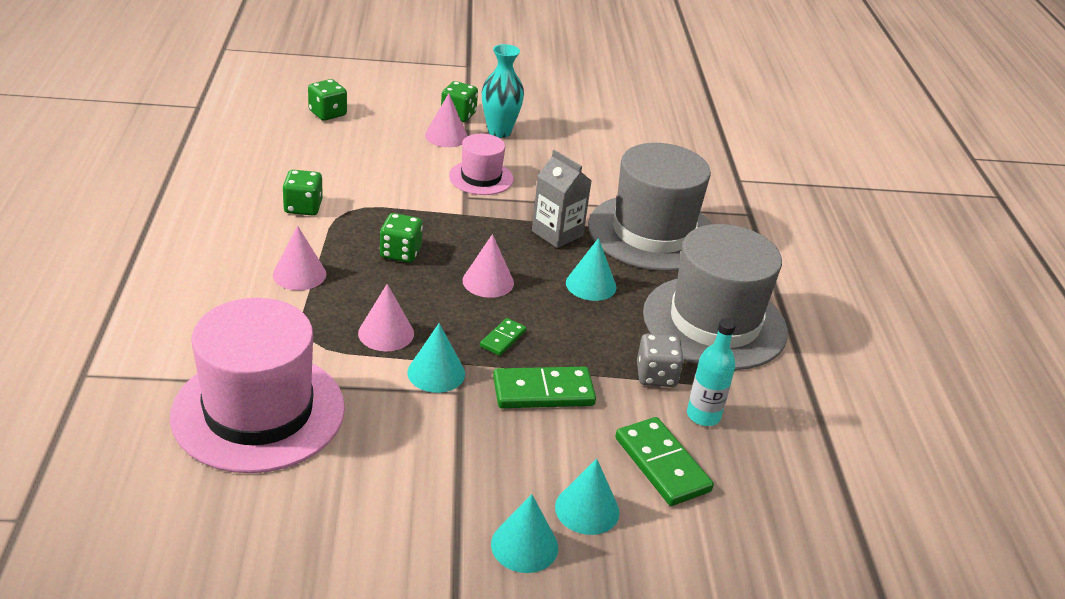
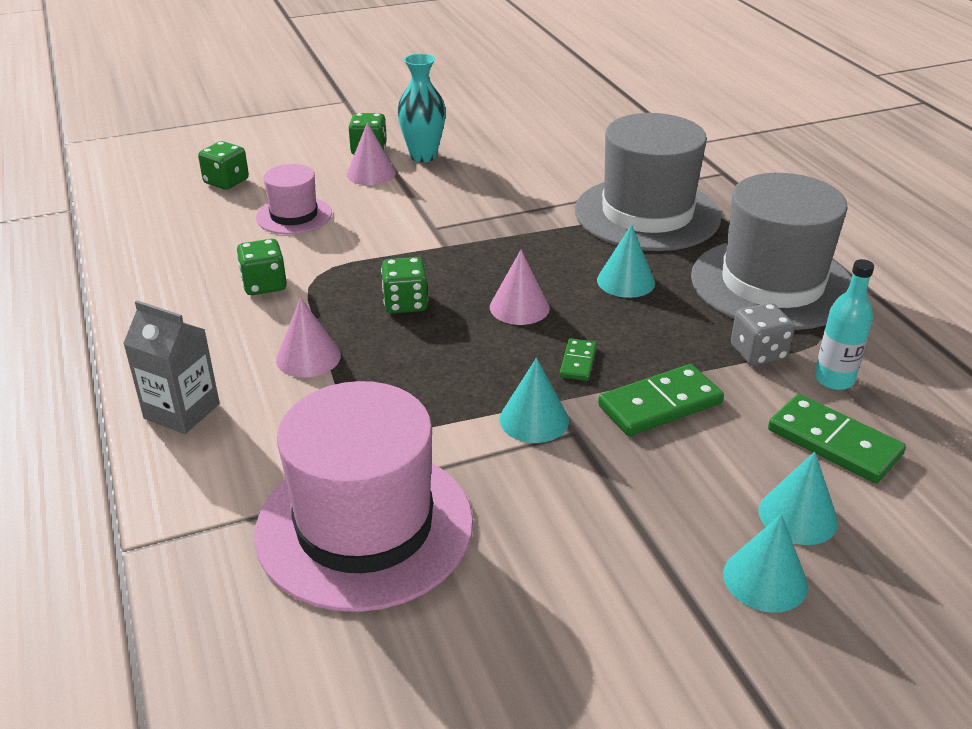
camera: 15 degrees left, 0 degrees up
(386, 333) = (449, 393): pink cone -> none
(481, 178) = (436, 205): pink hat -> pink hat (294, 215)
(557, 233) = (554, 240): grey carton -> grey carton (182, 411)

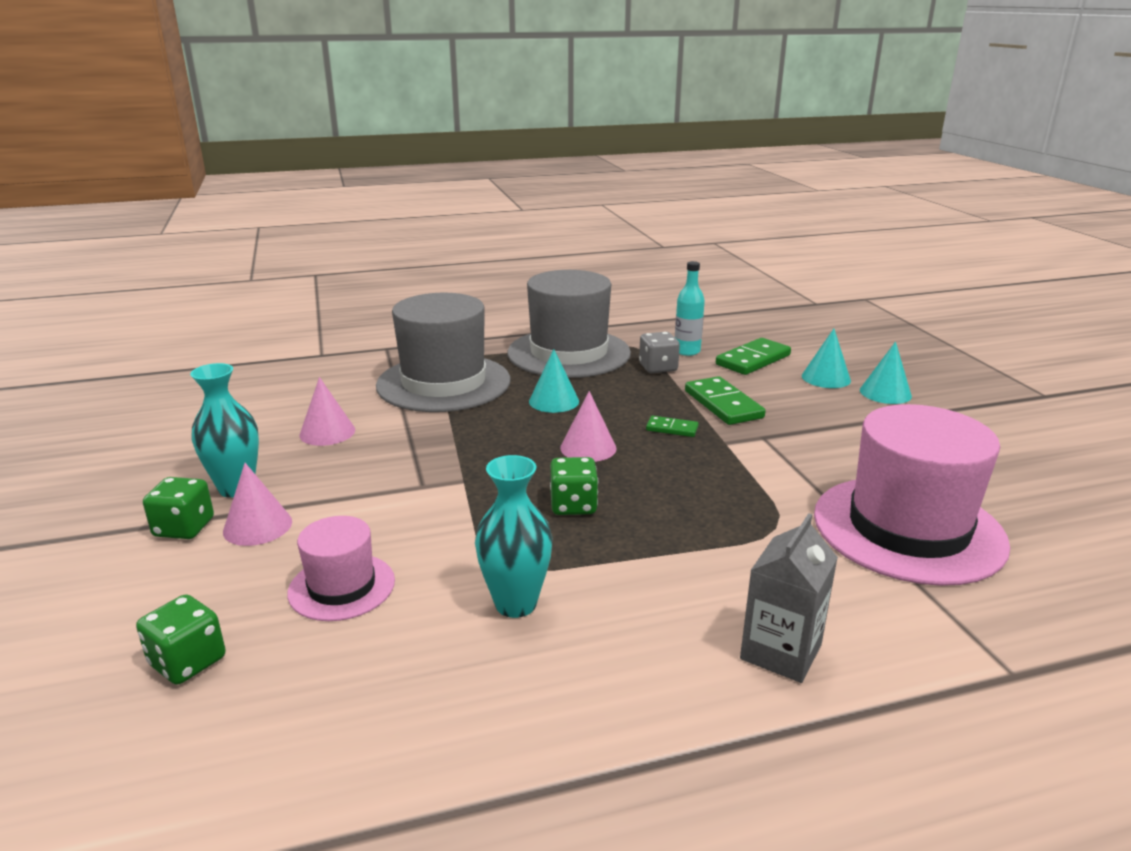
camera: 85 degrees left, 10 degrees down
(264, 285) = (515, 604): green dice -> turquoise vase
(308, 357) = (671, 565): pink cone -> pink cone (327, 432)
(534, 419) = (751, 451): turquoise cone -> none

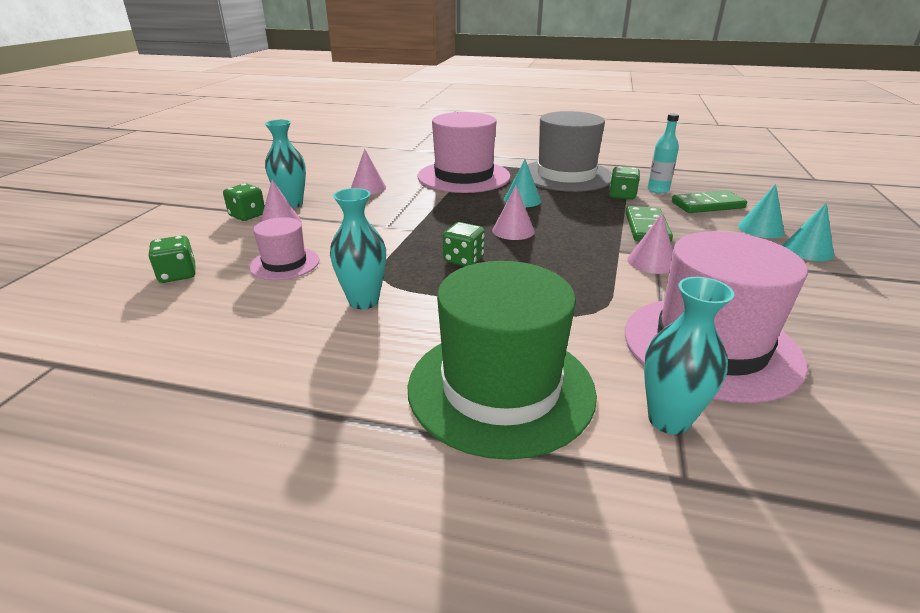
camera: 30 degrees right, 5 degrees up
(443, 383) = (464, 176): grey hat -> pink hat
(658, 368) = (622, 196): grey dice -> green dice
(672, 429) = (587, 233): green domino -> none
(769, 447) = (651, 262): none -> pink cone
(780, 652) = (500, 388): grey carton -> green hat
(949, 621) = (668, 420): none -> turquoise vase

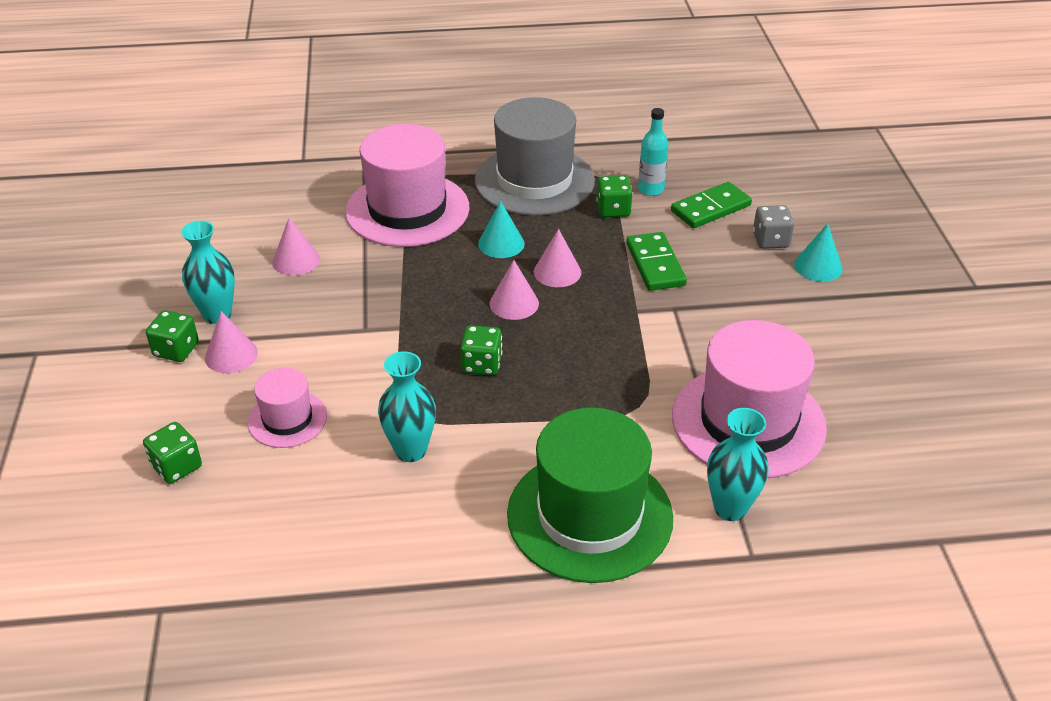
camera: 20 degrees left, 10 degrees up
(651, 262) = (673, 321): pink cone -> pink cone (557, 272)
(760, 229) = (770, 240): turquoise cone -> grey dice

